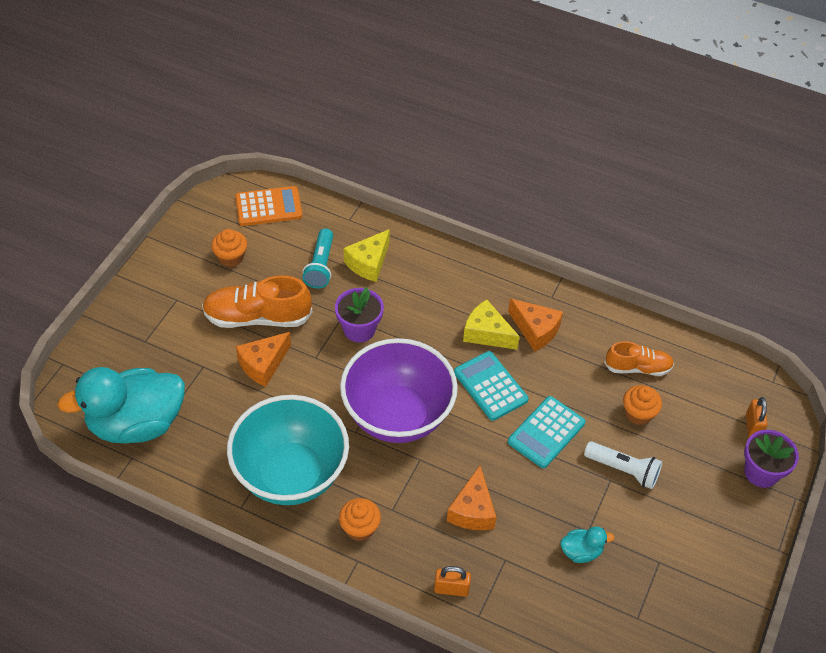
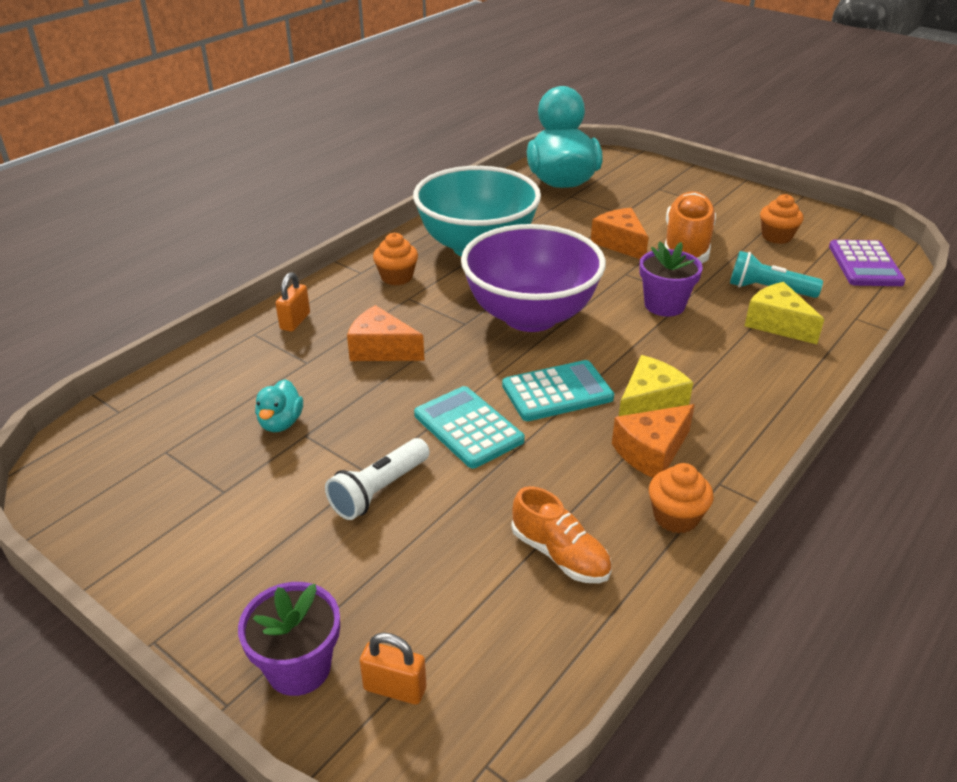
camera: 105 degrees right, 15 degrees down
(268, 207) = (865, 264): orange calculator -> purple calculator
(637, 368) = (560, 555): orange shoe -> orange shoe turned 60 degrees counterclockwise
(638, 413) = (470, 532): orange cupcake -> orange cupcake (676, 517)

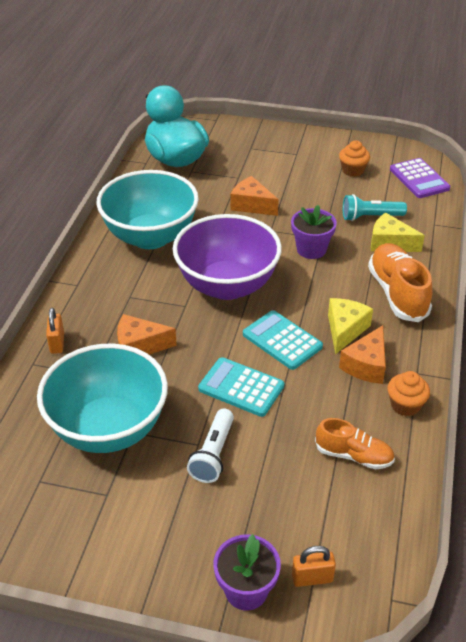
camera: 25 degrees left, 5 degrees up
(281, 423) = (108, 429): turquoise duck -> turquoise bowl
(396, 277) = (108, 281): orange cupcake -> none
(557, 392) = (282, 340): turquoise calculator -> turquoise calculator turned 90 degrees counterclockwise
(686, 245) = (298, 194): orange shoe -> orange shoe (397, 293)

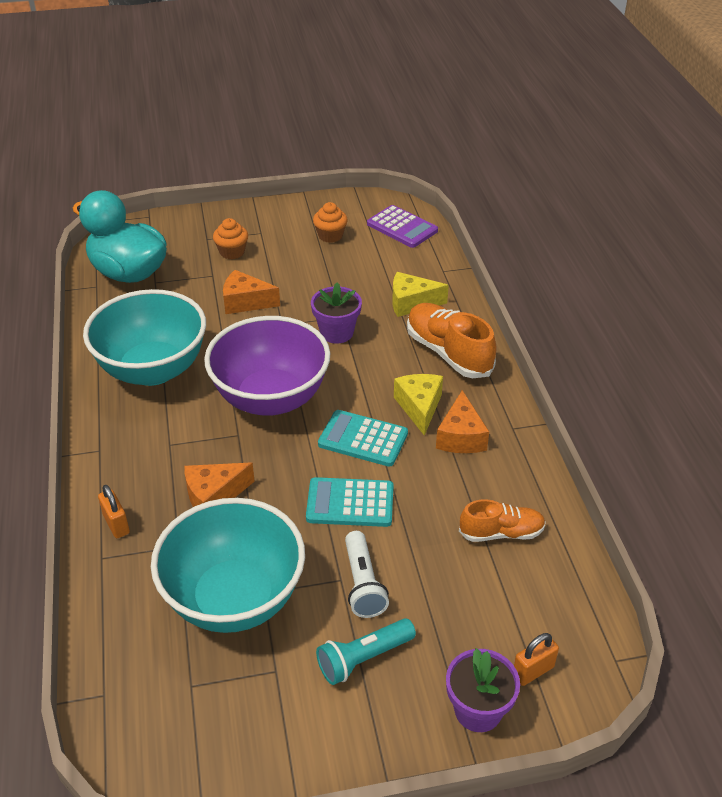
camera: 25 degrees left, 0 degrees up
(370, 217) = (376, 281): turquoise flashlight -> turquoise flashlight (363, 659)
(405, 405) = (520, 464): orange cupcake -> orange cupcake (232, 252)

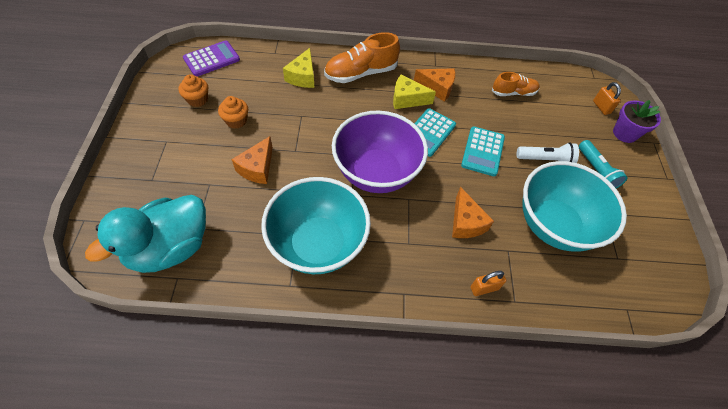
camera: 80 degrees left, 15 degrees up
(232, 252) = (183, 165): orange cupcake -> orange cupcake (236, 121)
(336, 332) = (318, 122): purple flower pot -> none
(501, 533) = (513, 93): orange shoe -> orange shoe turned 75 degrees clockwise

